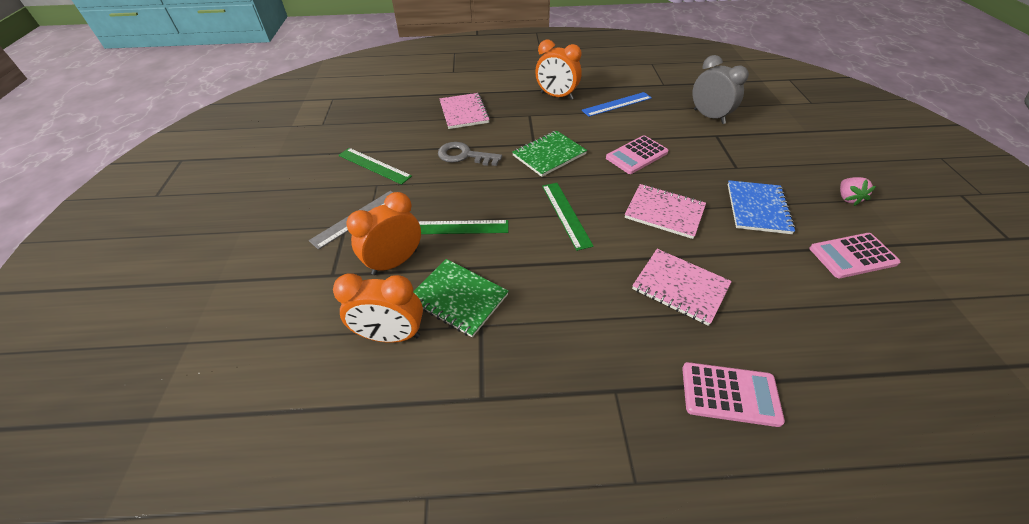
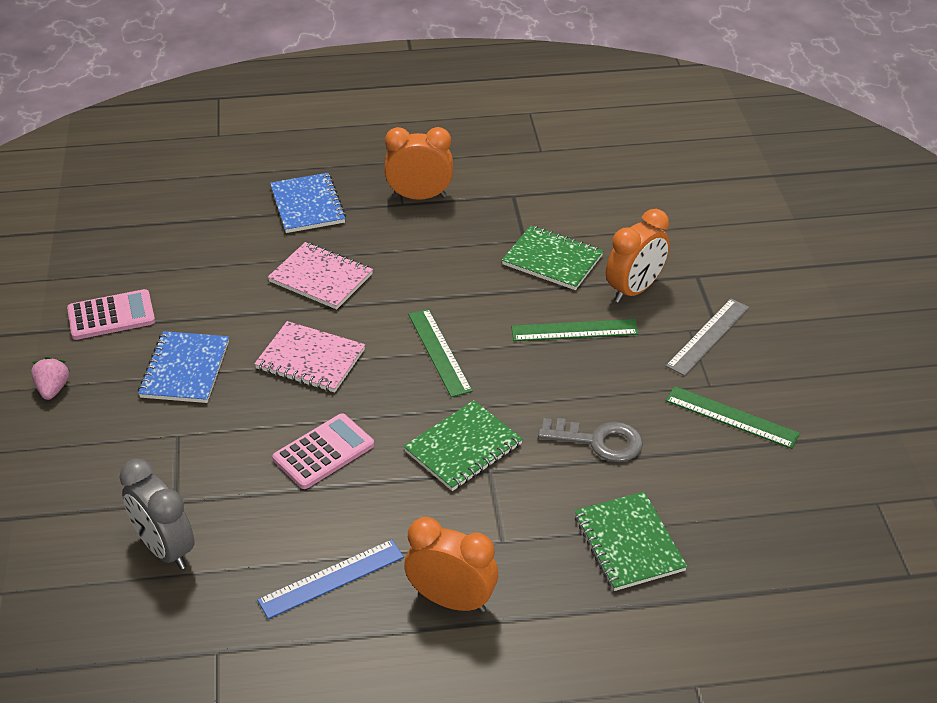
camera: 175 degrees right, 5 degrees down
(391, 335) = (607, 230): orange clock -> orange clock (419, 196)
(464, 112) = (629, 543): pink notebook -> green notebook
(730, 394) = (307, 205): pink calculator -> blue notebook

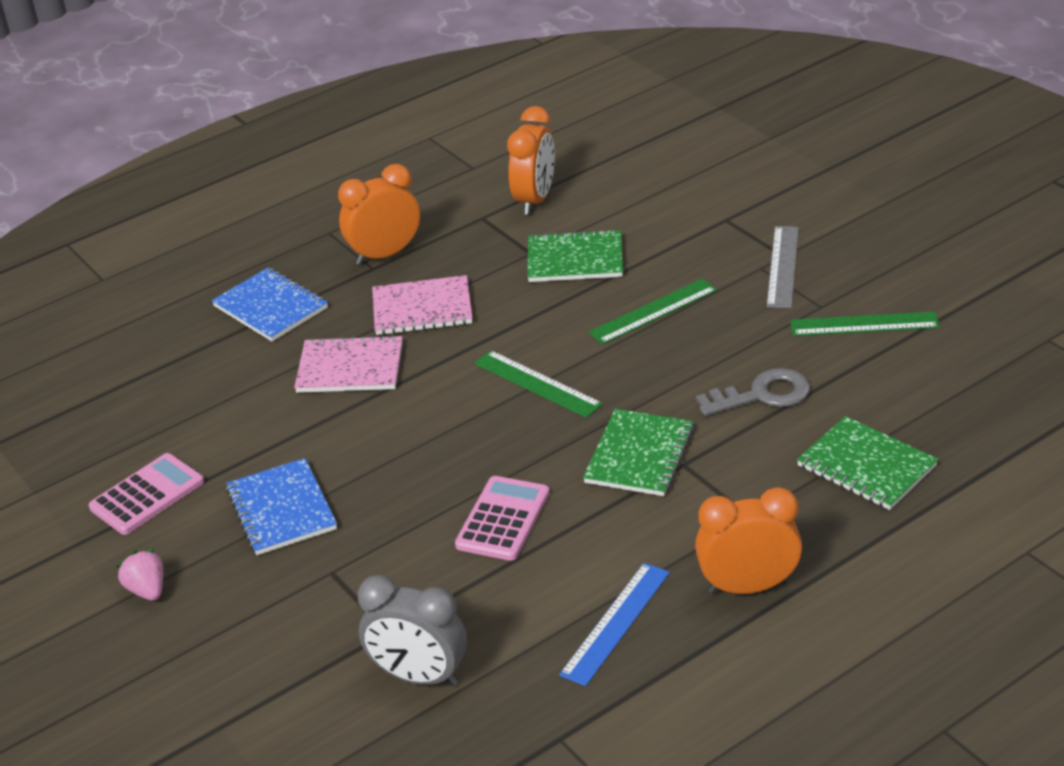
camera: 25 degrees left, 5 degrees down
(310, 359) = (410, 444): pink notebook -> pink notebook (422, 308)
(634, 290) = (678, 254): orange clock -> orange clock (535, 200)

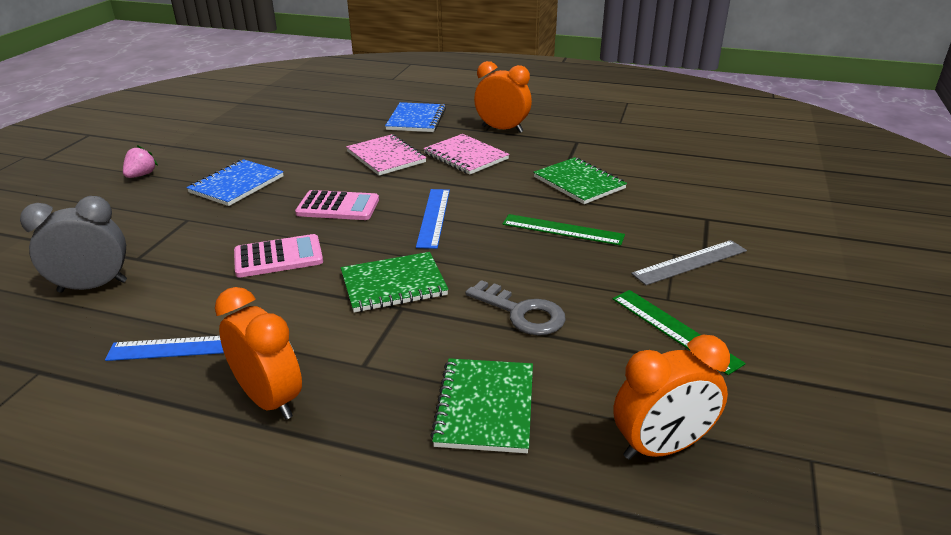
camera: 50 degrees right, 5 degrees down
(147, 495) = (224, 147): pink calculator -> pink calculator (338, 207)
(419, 676) = (93, 286): grey clock -> grey clock turned 90 degrees clockwise
(535, 200) = (619, 149): orange clock -> orange clock (661, 447)
(537, 383) = (434, 217): green ruler -> blue ruler

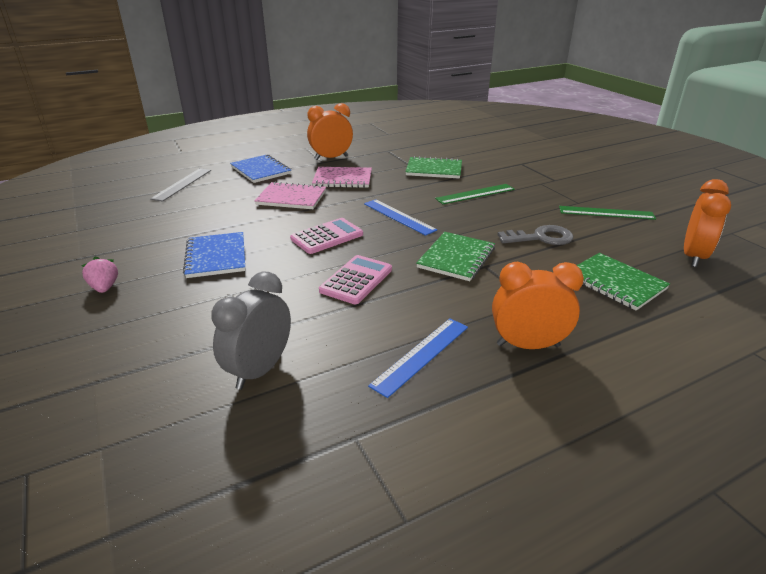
camera: 45 degrees left, 0 degrees up
(690, 262) = (554, 184): grey ruler -> grey ruler (182, 184)

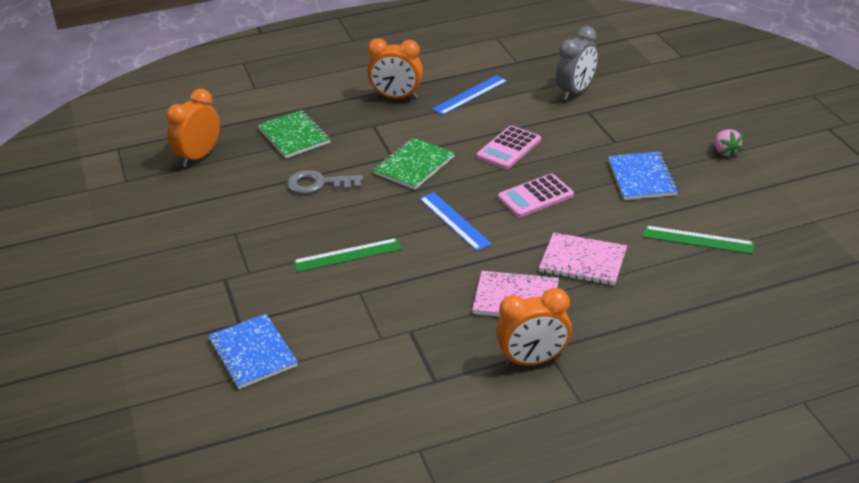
camera: 170 degrees left, 5 degrees up
(182, 184) = (745, 301): grey ruler -> none
(260, 170) = (641, 330): blue notebook -> blue notebook (253, 353)
(434, 170) = (378, 314): green notebook -> none
(606, 213) = (220, 214): green ruler -> green ruler (698, 240)

